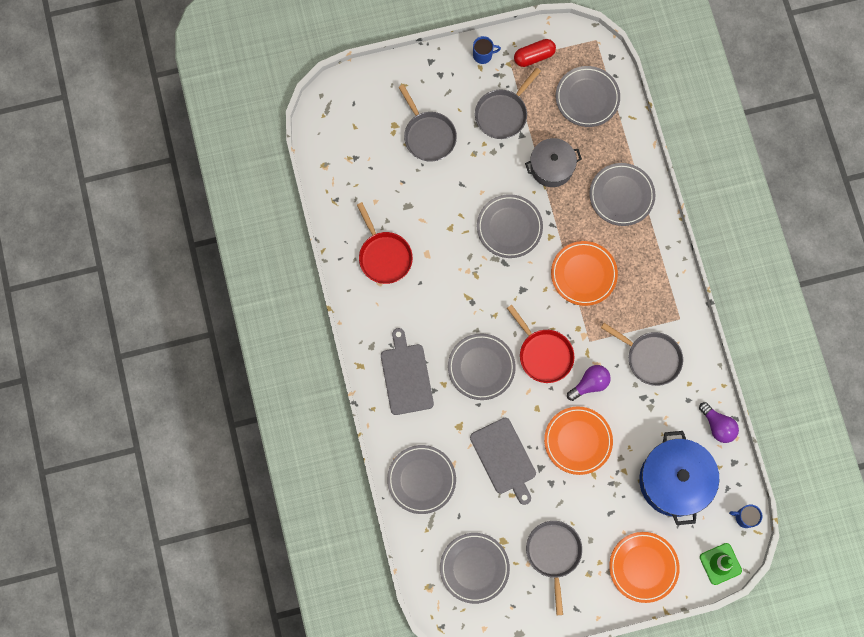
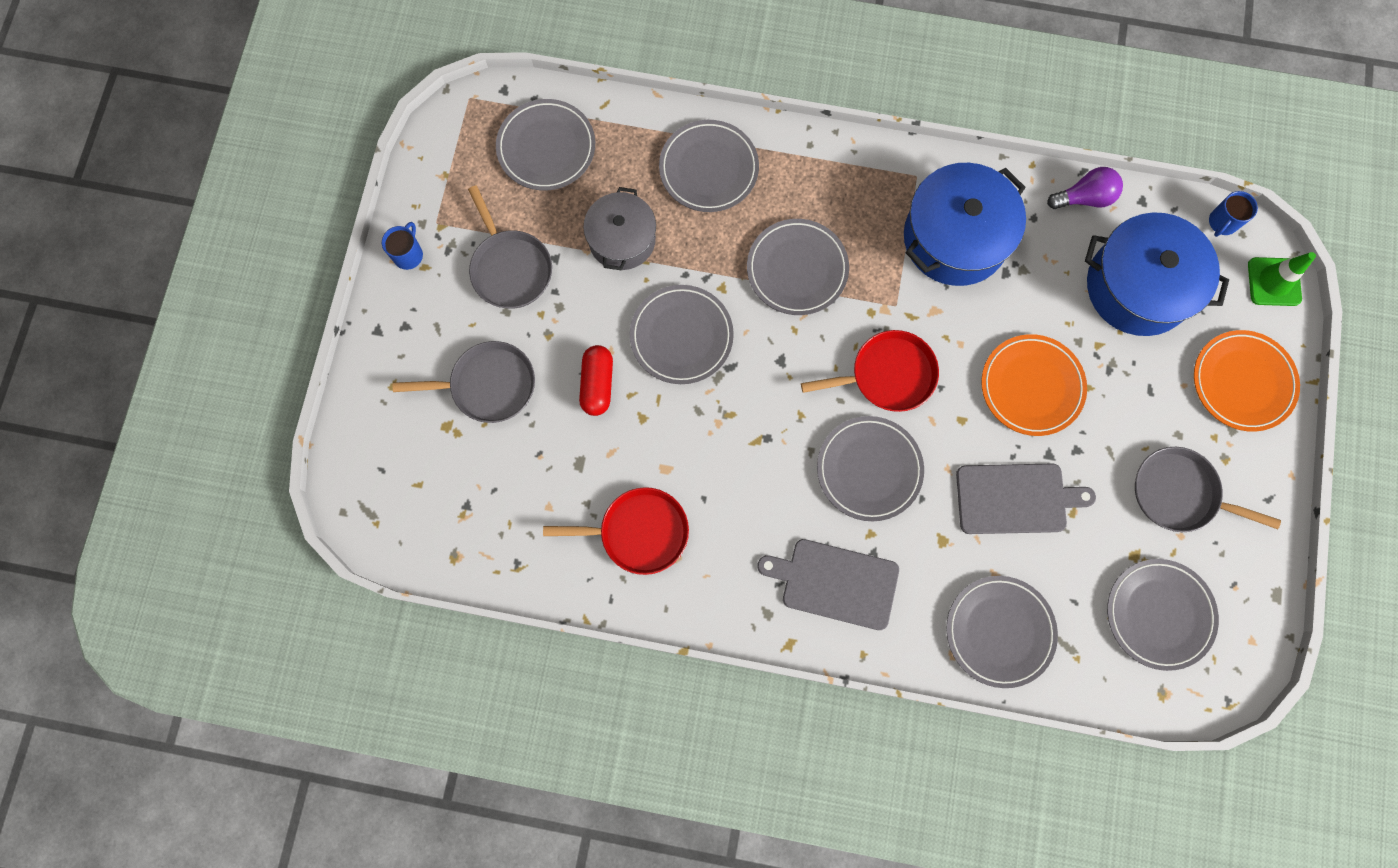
camera: 65 degrees left, 0 degrees up
(534, 56) = (448, 188): red capsule -> red capsule (597, 384)
(583, 274) = (797, 269): orange plate -> grey plate
(590, 384) = (957, 333): purple light bulb -> none
(650, 358) = (955, 238): grey pan -> blue pot

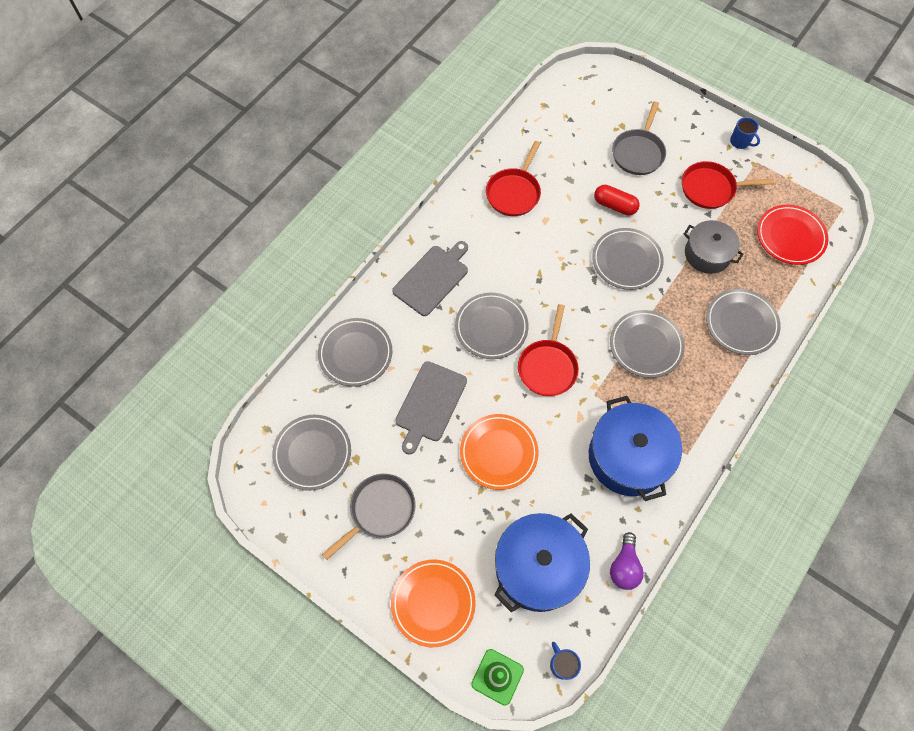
camera: 115 degrees right, 10 degrees down
(510, 268) = (711, 188): grey pan -> red pan
(546, 147) = (790, 237): grey plate -> red plate

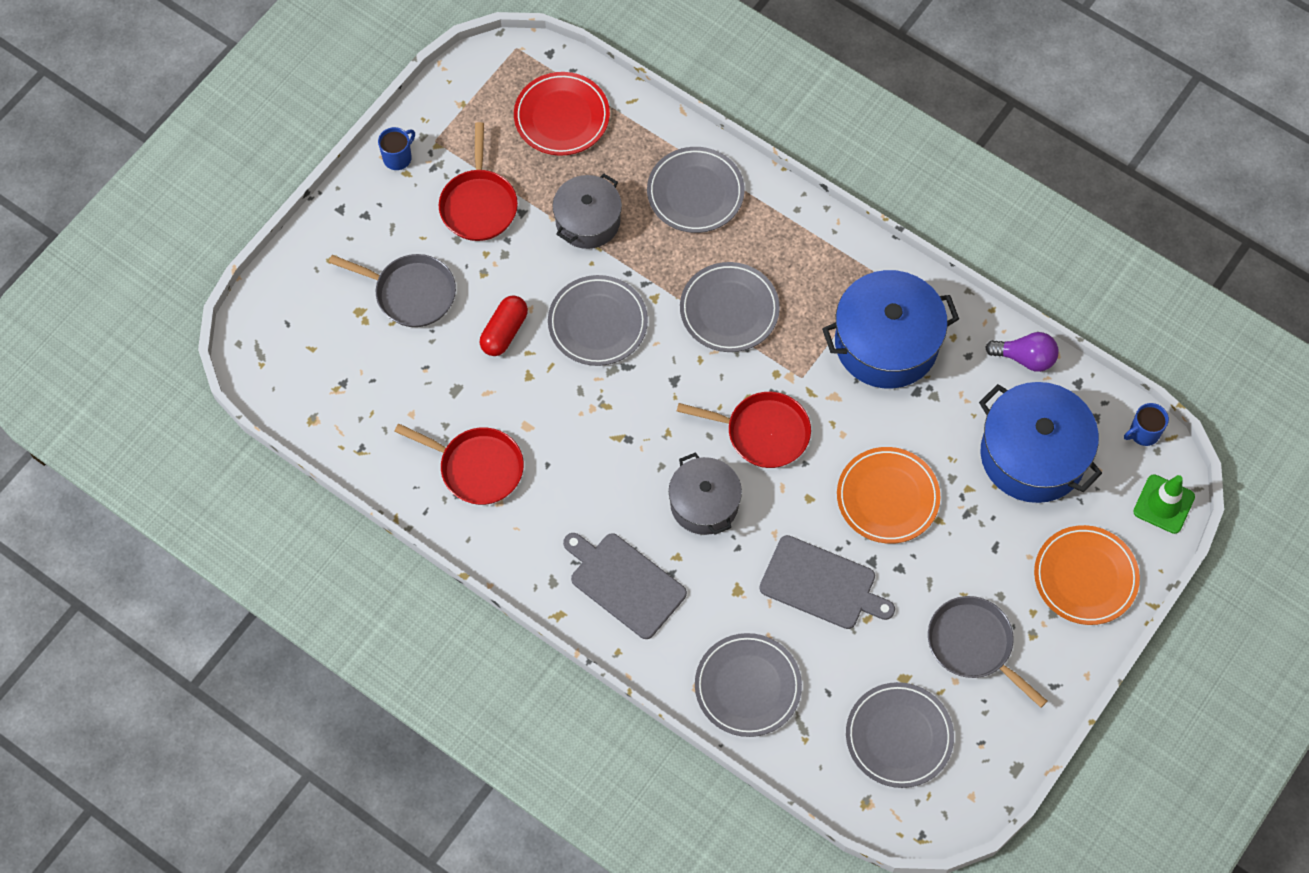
camera: 90 degrees left, 0 degrees up
(491, 327) = (704, 503): grey plate -> grey pot

